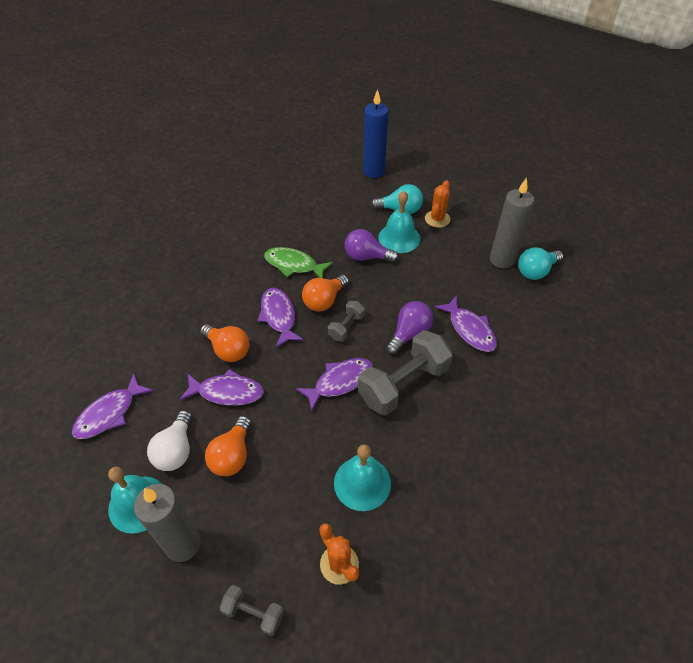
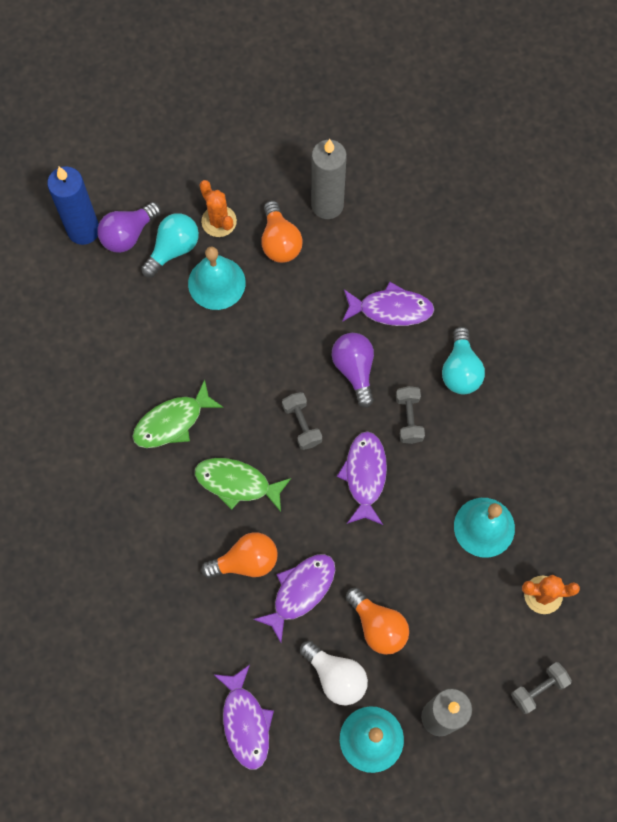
camera: 55 degrees left, 20 degrees up
(279, 316) = (237, 483): purple fish -> green fish
(324, 301) = (250, 423): orange light bulb -> orange light bulb (279, 242)
(367, 257) = (219, 337): purple light bulb -> purple light bulb (128, 234)
(403, 384) = (409, 419): grey dumbbell -> grey dumbbell, size x0.50
(536, 271) = (367, 186): turquoise light bulb -> turquoise light bulb (460, 370)

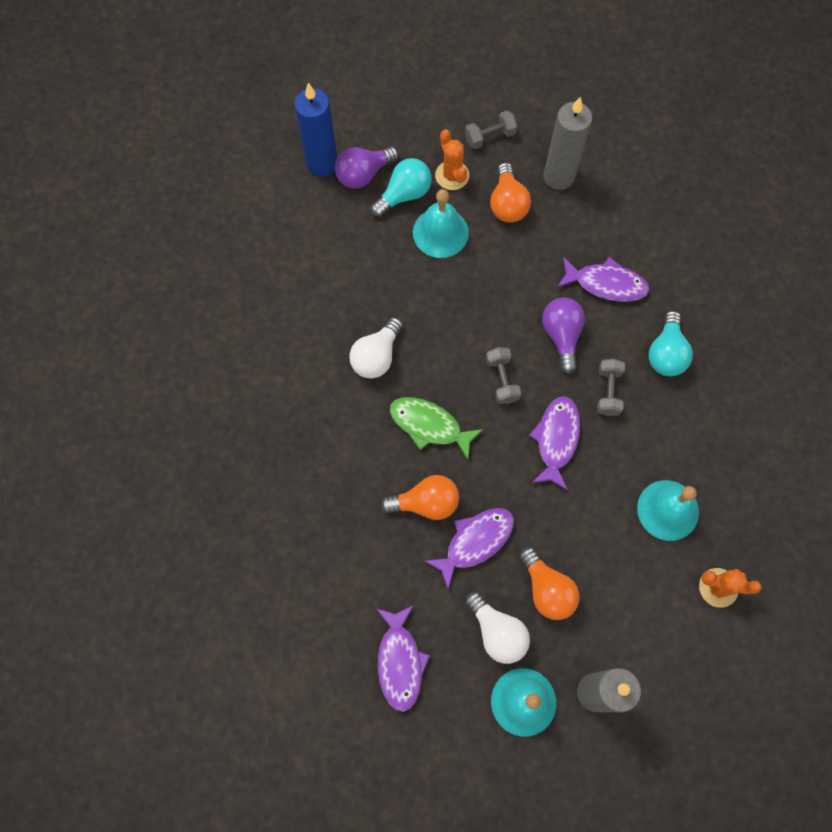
camera: 10 degrees right, 0 degrees up
(172, 422) = (376, 356): green fish -> white light bulb
(538, 689) = (700, 682): grey dumbbell -> grey dumbbell (490, 137)

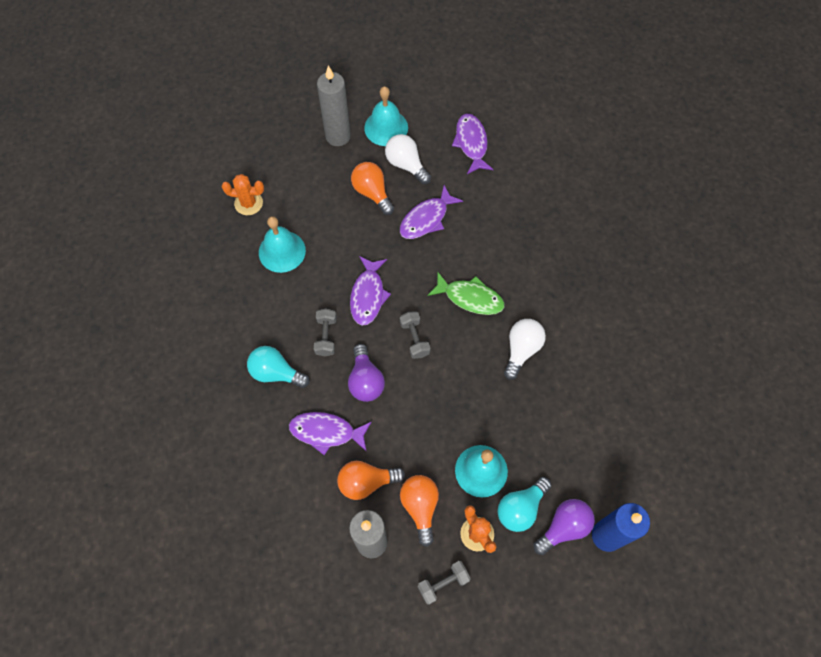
camera: 175 degrees right, 5 degrees down
(426, 503) = (466, 242): orange light bulb -> orange light bulb (366, 482)
(666, 353) = (276, 372): turquoise light bulb -> turquoise light bulb turned 75 degrees counterclockwise

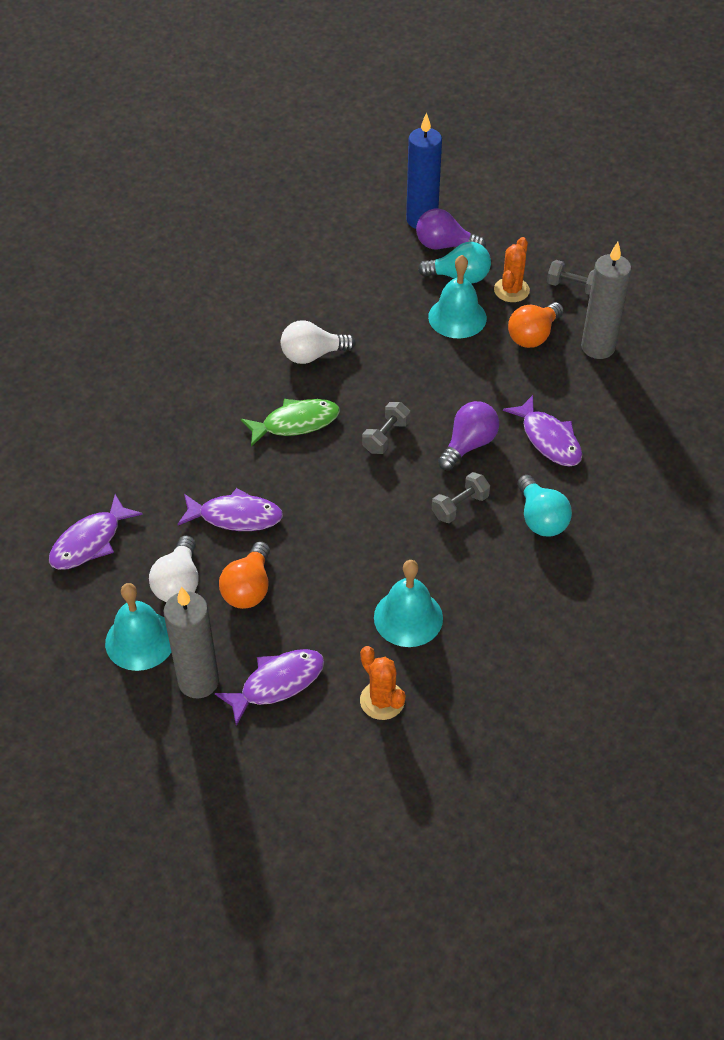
camera: 130 degrees left, 15 degrees down
(366, 482) = (556, 382): orange light bulb -> none
(368, 295) = (379, 504): purple fish -> purple fish (277, 683)
(470, 298) = (296, 423): green fish -> green fish turned 90 degrees clockwise

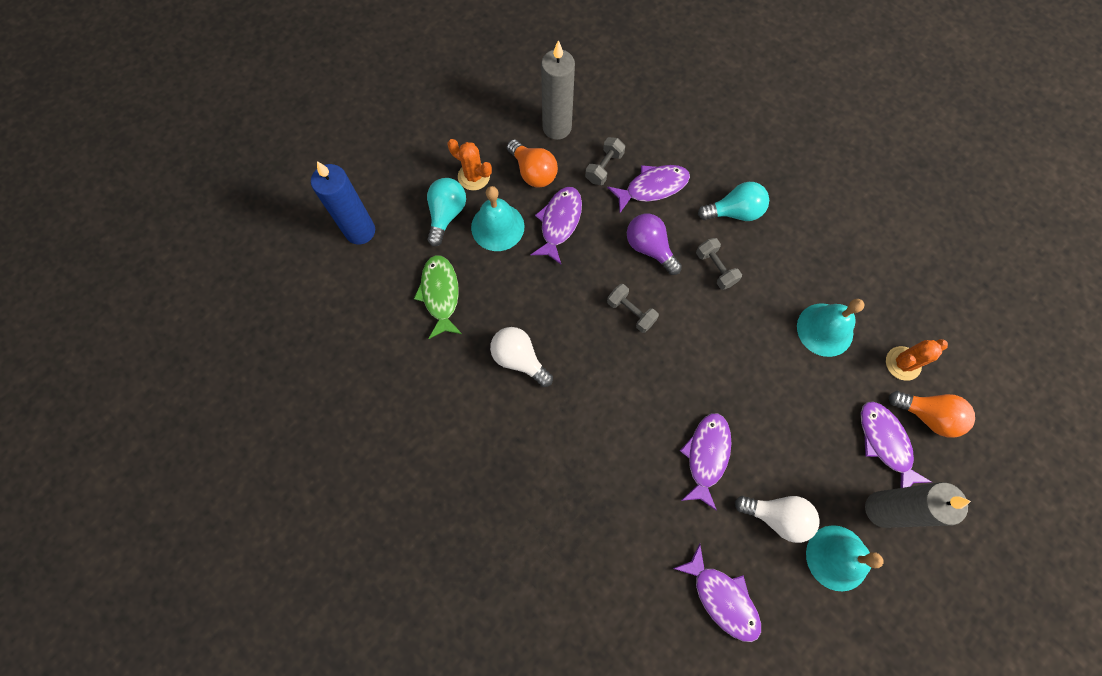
camera: 80 degrees left, 20 degrees up
(248, 588) = (787, 454): orange light bulb -> orange light bulb (927, 415)
(296, 423) = (602, 387): green fish -> green fish (440, 294)
(312, 355) = (519, 359): white light bulb -> white light bulb turned 135 degrees clockwise
(444, 245) = (401, 218): purple light bulb -> none
(477, 365) = (559, 222): none -> purple fish
(573, 287) = (481, 129): grey dumbbell -> grey dumbbell (604, 167)

